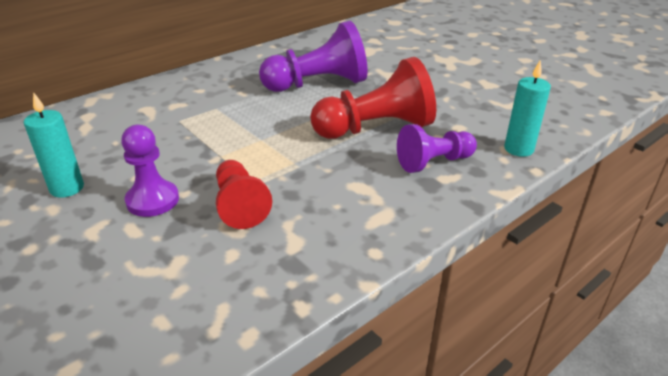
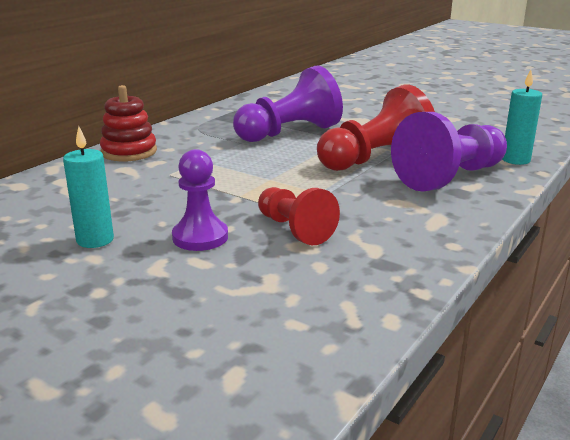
camera: 15 degrees left, 10 degrees down
(164, 90) = (129, 152): none -> red stacking toy
(434, 162) = (450, 177): purple pawn -> purple pawn, size x1.62

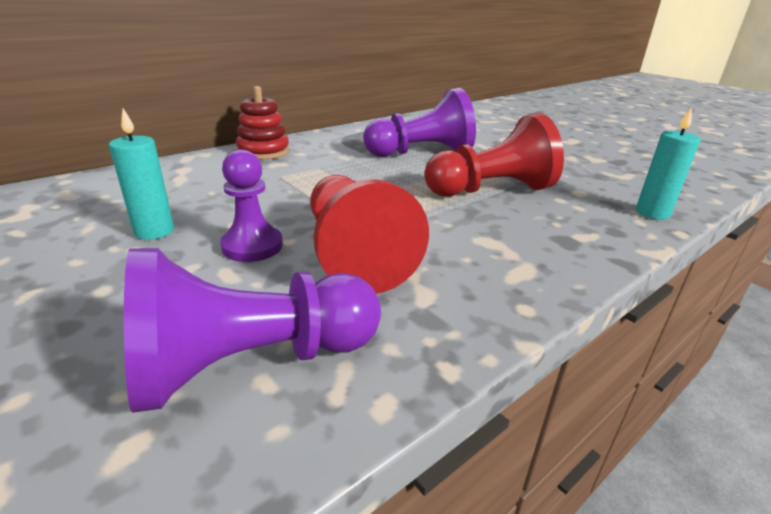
camera: 15 degrees right, 5 degrees up
(294, 229) = (354, 254): red pawn -> red pawn, size x1.62
(450, 177) = (564, 222): purple pawn -> purple pawn (251, 363)

